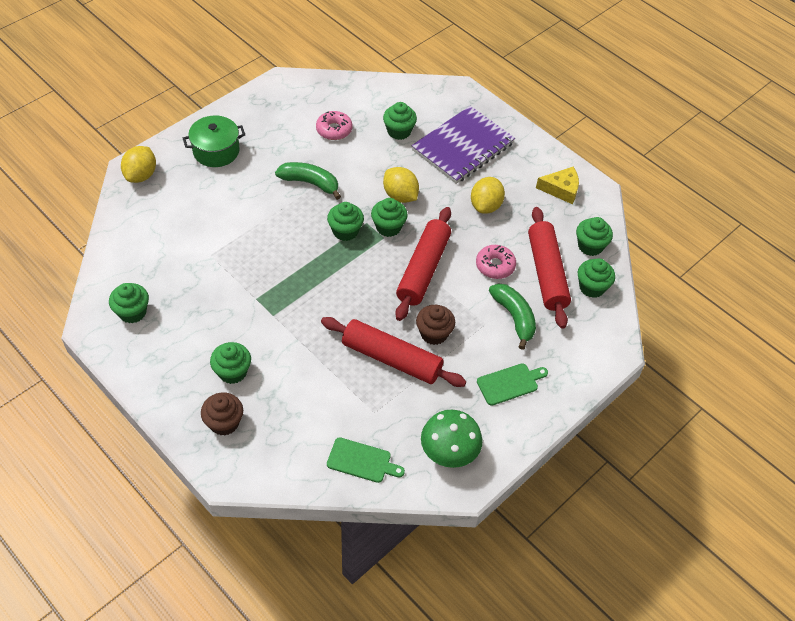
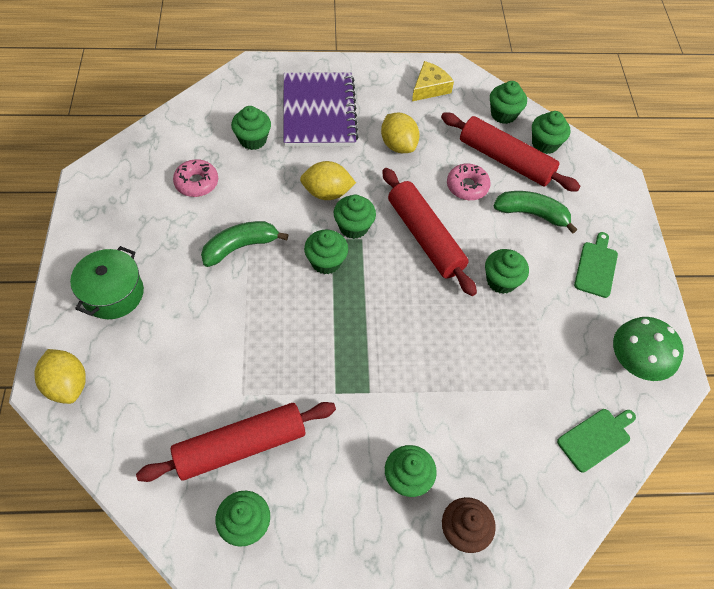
camera: 50 degrees left, 5 degrees up
(391, 358) = (502, 332): red rolling pin -> red rolling pin (240, 446)
(434, 333) = (501, 281): brown cupcake -> green cupcake

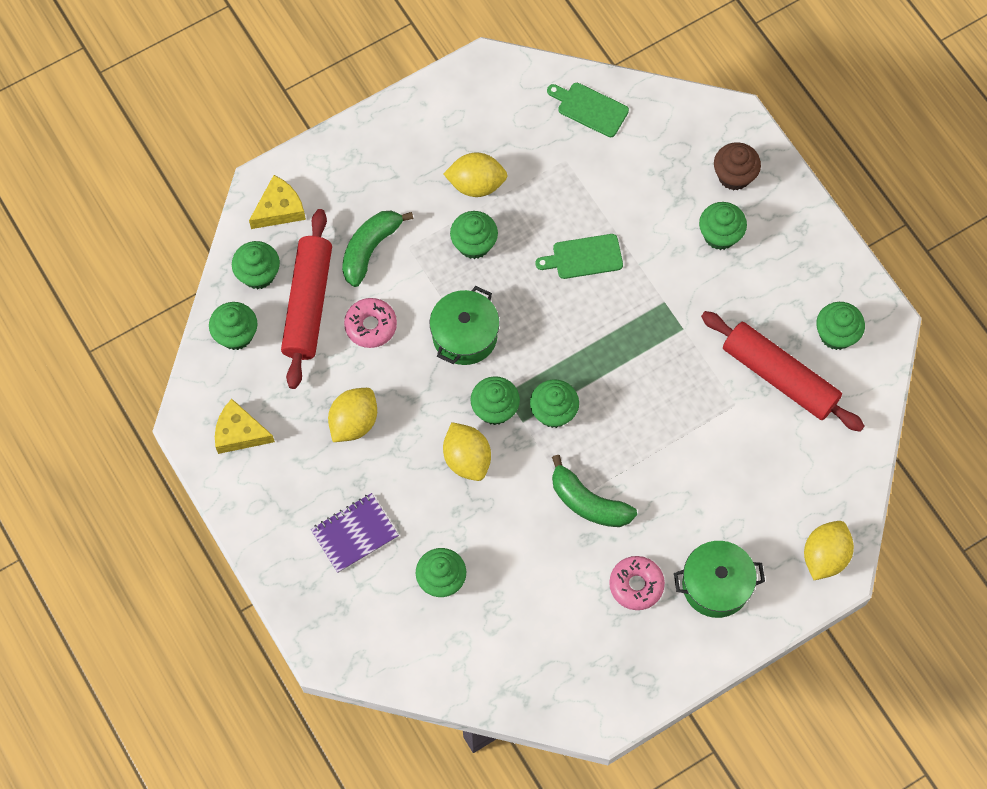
camera: 115 degrees left, 10 degrees up
(196, 183) = (537, 599): pink donut -> pink donut (636, 585)
(319, 112) = (354, 534): purple notebook -> purple notebook, size x0.57
(425, 237) = (464, 335): red rolling pin -> green pot
(532, 214) = (370, 249): green banana -> green banana turned 45 degrees clockwise
(556, 309) = (476, 184): none -> yellow lemon
(593, 177) = (279, 209): none -> yellow cheese
(596, 267) = (403, 167): green cutting board -> green cutting board (584, 257)
(634, 362) = (494, 102): green mushroom -> none

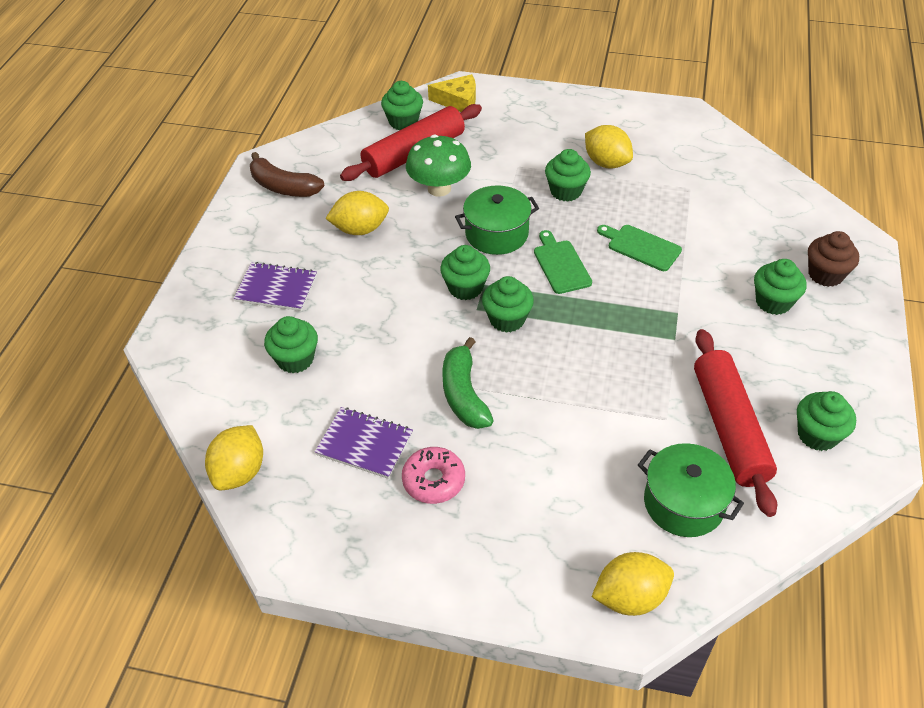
camera: 45 degrees right, 20 degrees down
(236, 334) = (350, 140): green cupcake -> none
(239, 433) = (283, 187): yellow cheese -> brown banana
(370, 249) = (490, 152): green banana -> none
(371, 326) = (439, 188): pink donut -> green mushroom
(467, 459) = (408, 302): yellow lemon -> yellow lemon (239, 472)
(564, 600) = (364, 444): none -> purple notebook
(590, 108) = (742, 172): green cutting board -> green cutting board (561, 264)
(716, 585) = (501, 536): green pot -> green pot (683, 503)

